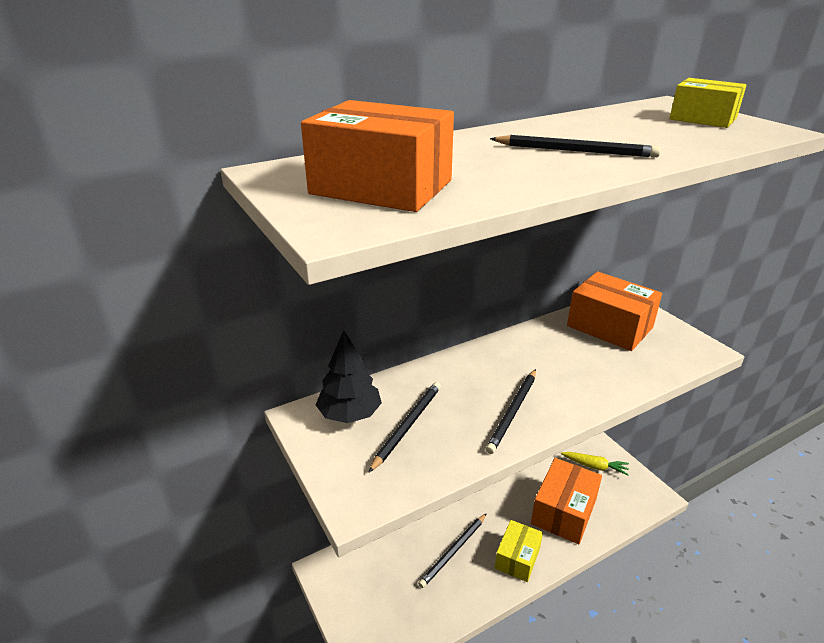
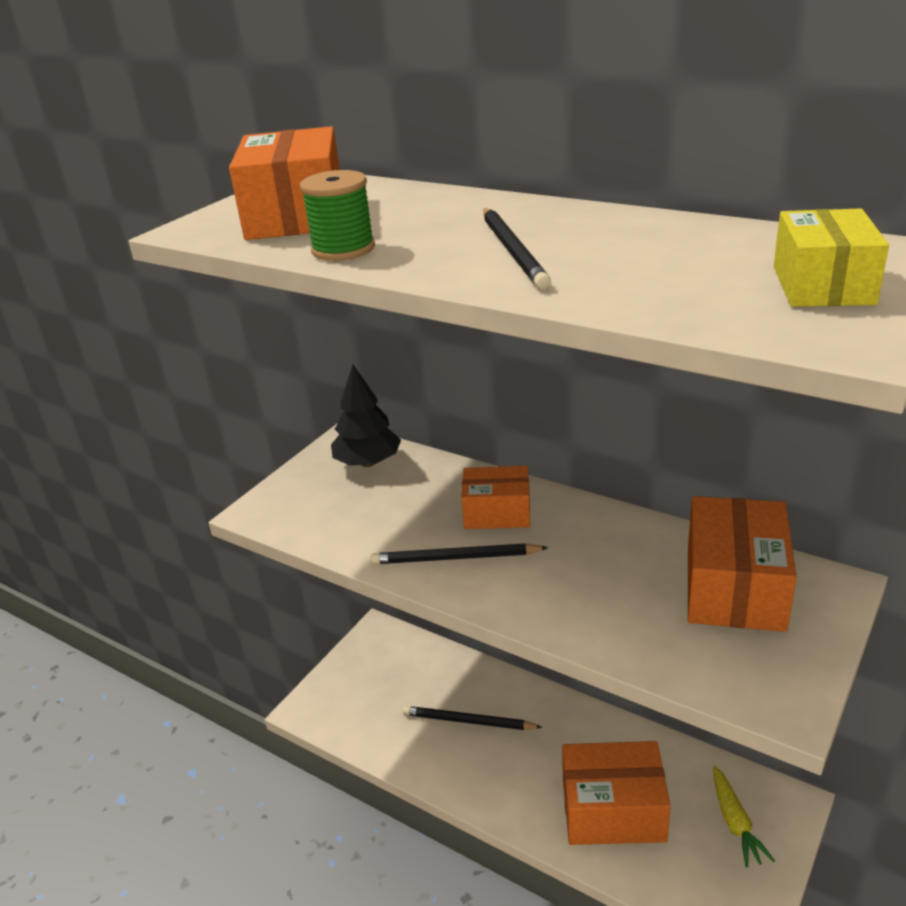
camera: 65 degrees right, 0 degrees up
(407, 426) = (376, 500): black pencil -> none
(475, 376) = (497, 512): none -> orange box
(500, 186) = (343, 249): none -> green spool
(517, 558) = (500, 785): yellow box -> none

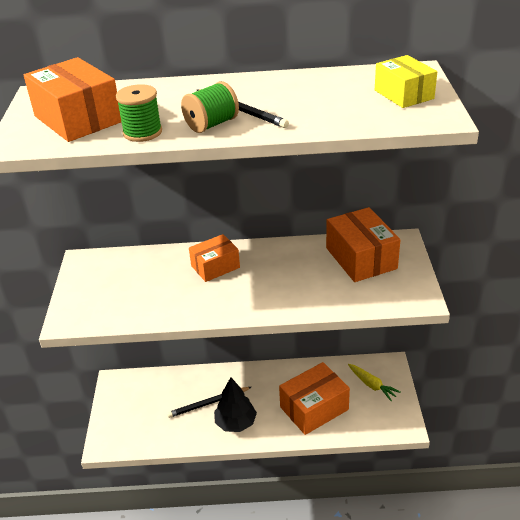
camera: 35 degrees left, 5 degrees up
(368, 462) = (111, 267): black tree -> black tree (235, 423)
(444, 260) = (211, 124): none -> green spool
(456, 558) = (215, 298): black pencil -> none

